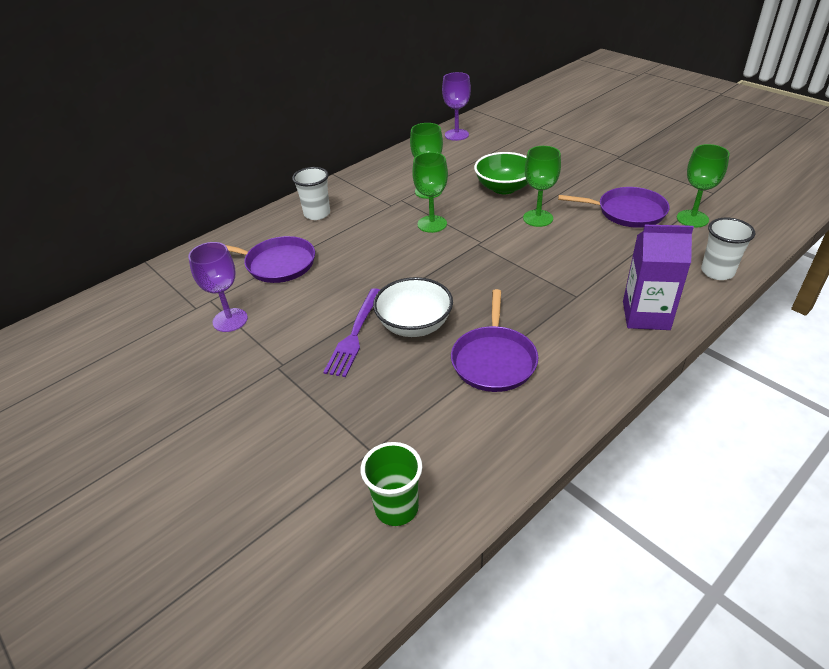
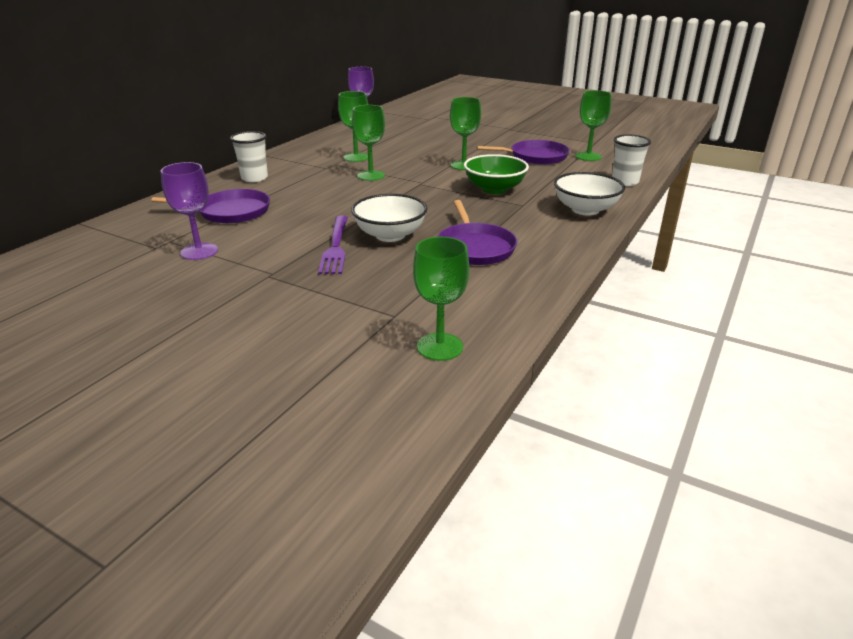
camera: 20 degrees left, 10 degrees down
(396, 508) = (440, 347): green cup -> green goblet
(504, 188) = (423, 151): green bowl -> green bowl (494, 189)
(646, 315) = (585, 210): purple carton -> white bowl

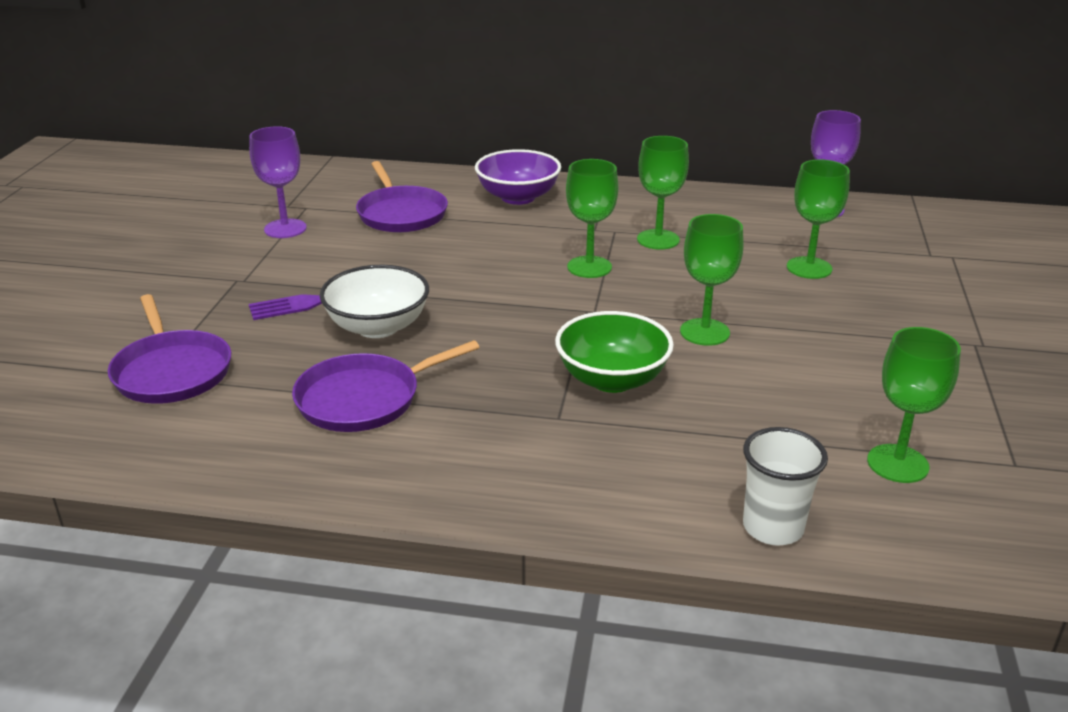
camera: 70 degrees right, 0 degrees up
(254, 178) = (518, 197): white cup -> purple bowl
(440, 347) = (82, 420): green goblet -> green goblet (809, 268)
(535, 157) = (827, 398): purple pan -> purple pan (172, 371)
(585, 210) = (577, 488): white bowl -> none

